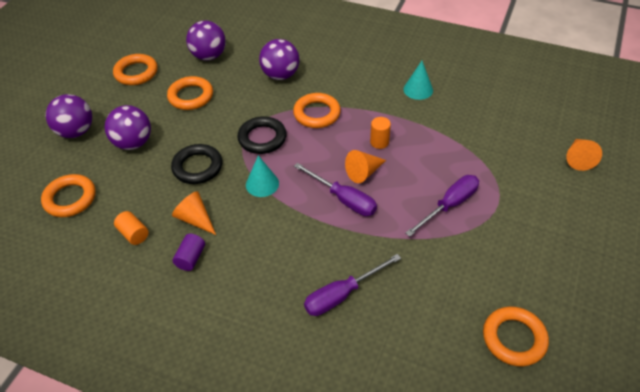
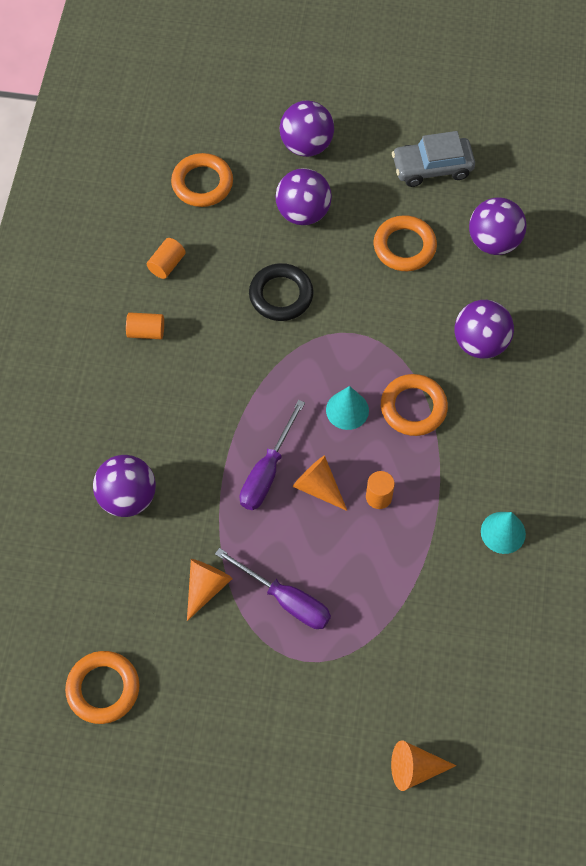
camera: 75 degrees right, 15 degrees up
(136, 73) = (432, 167): orange ring -> grey car
(191, 258) = (146, 332): purple cylinder -> orange cylinder
(195, 219) = (200, 318): orange cone -> orange cone (206, 587)
(262, 138) = (349, 353): black ring -> none
(262, 184) = (270, 374): turquoise cone -> turquoise cone (347, 410)
(342, 294) = (127, 497): purple screwdriver -> purple ball

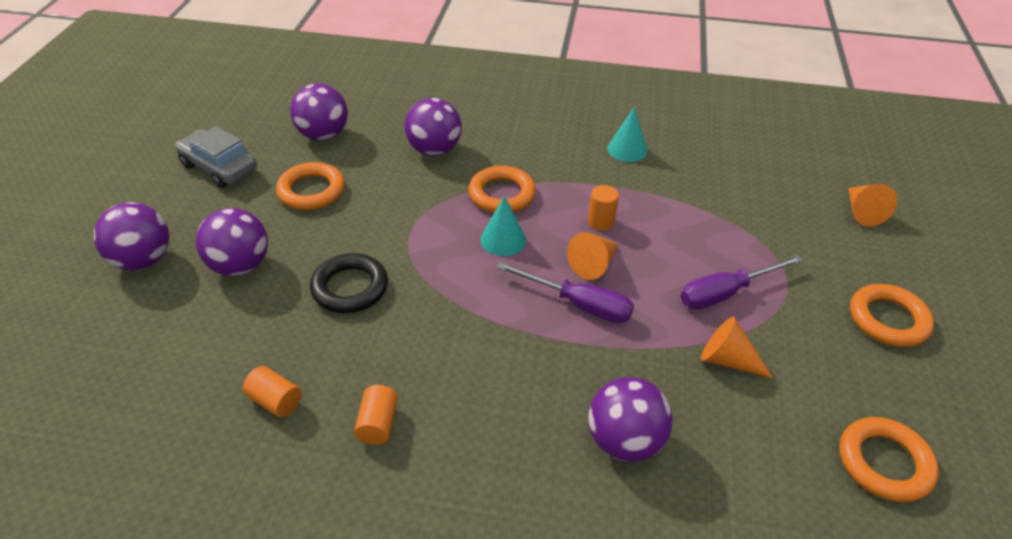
camera: 90 degrees left, 20 degrees down
(202, 183) = (156, 362): orange ring -> orange ring (888, 320)
(285, 599) = (725, 293): purple screwdriver -> purple screwdriver turned 150 degrees counterclockwise
(432, 167) = (219, 167): grey car -> grey car turned 135 degrees clockwise

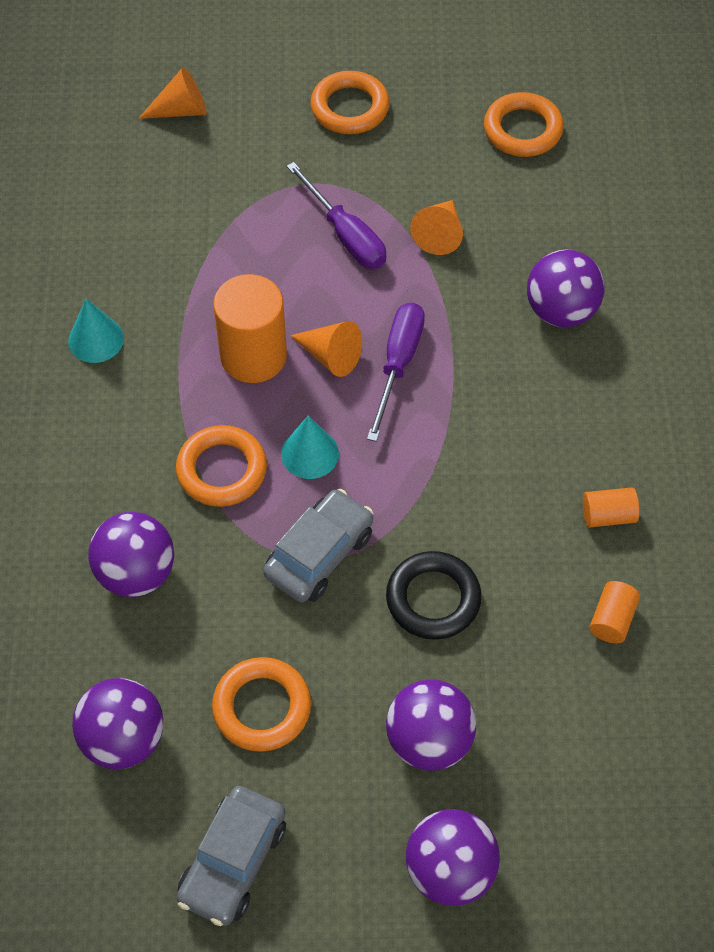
camera: 100 degrees left, 15 degrees up
(414, 233) = (319, 554): none -> grey car
(601, 222) = (253, 356): orange cylinder -> orange cylinder, size x2.00

